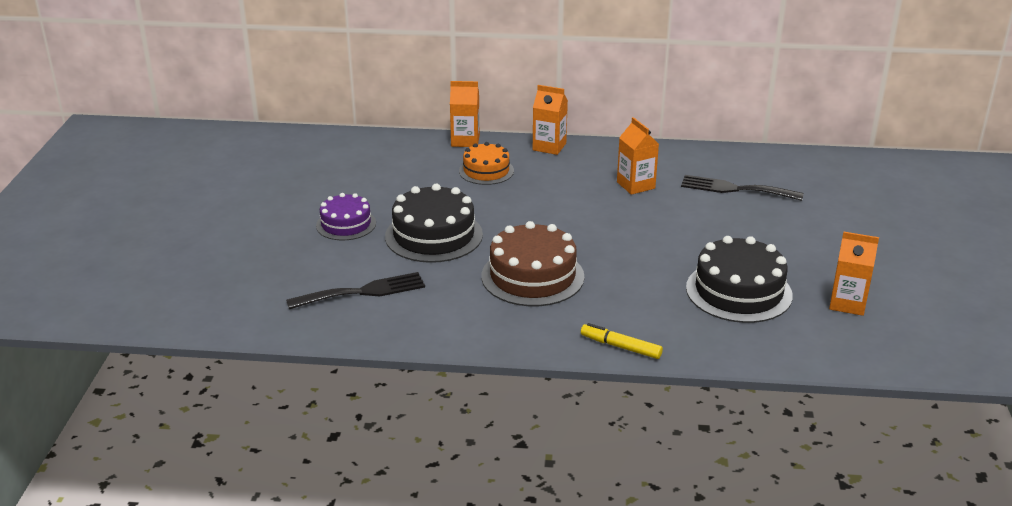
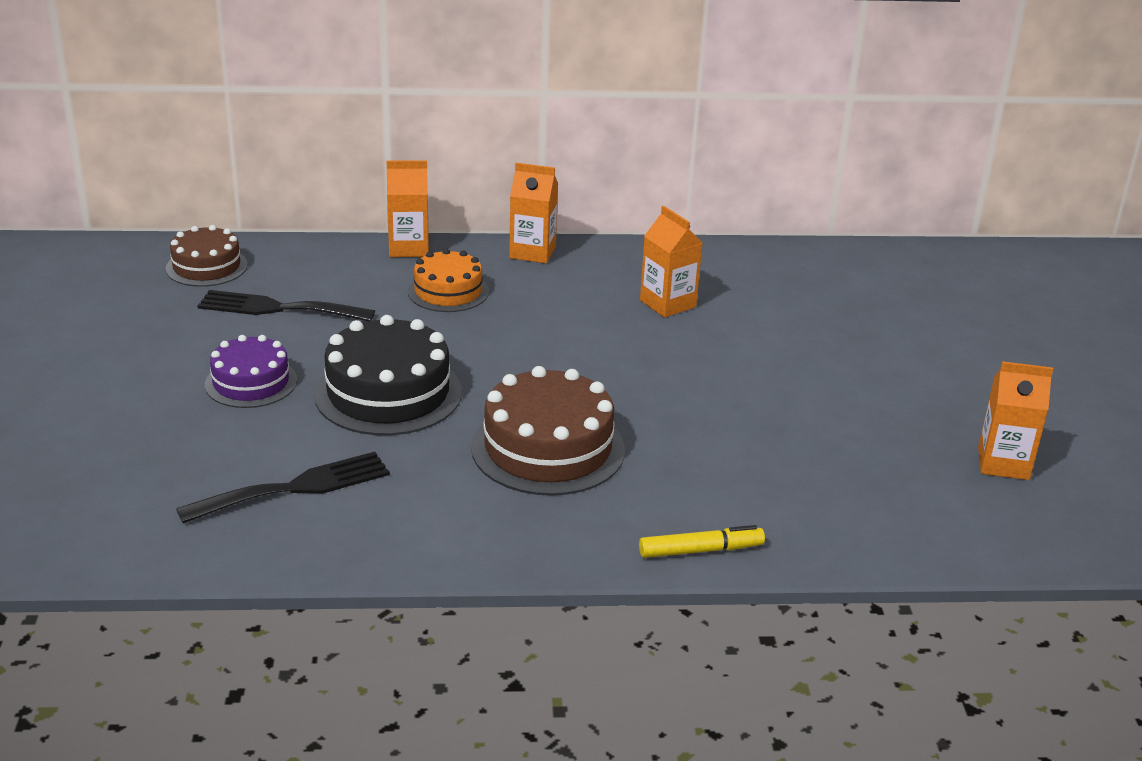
camera: 10 degrees left, 0 degrees up
(329, 148) = (206, 267): none -> brown cake
(620, 347) = (700, 550): yellow marker -> yellow marker turned 150 degrees clockwise
(735, 189) = (807, 303): black fork -> black fork (278, 308)
(738, 291) = (849, 454): black cake -> none

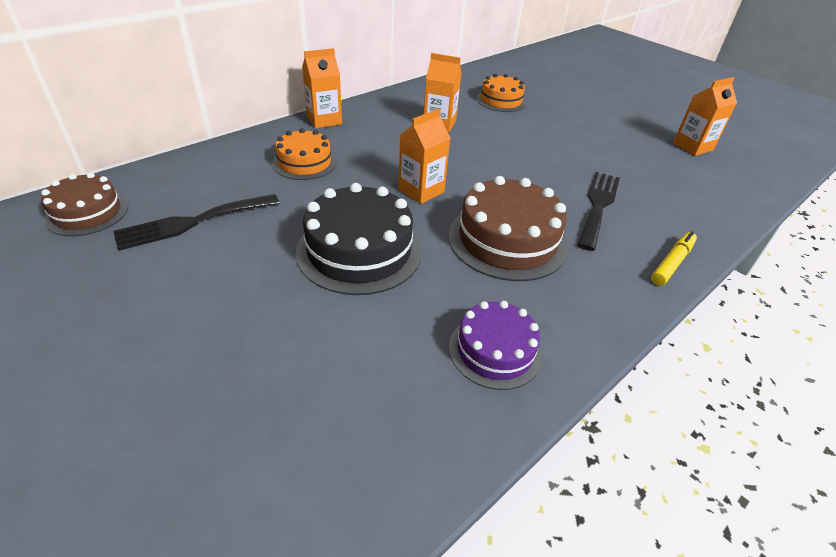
camera: 40 degrees left, 10 degrees up
(251, 382) = (243, 293): purple cake -> purple cake (495, 350)
(295, 488) = (394, 367): black fork -> black fork (598, 205)
(409, 248) = (239, 143): orange carton -> orange carton (421, 191)
(806, 303) = (501, 101): none -> orange cake

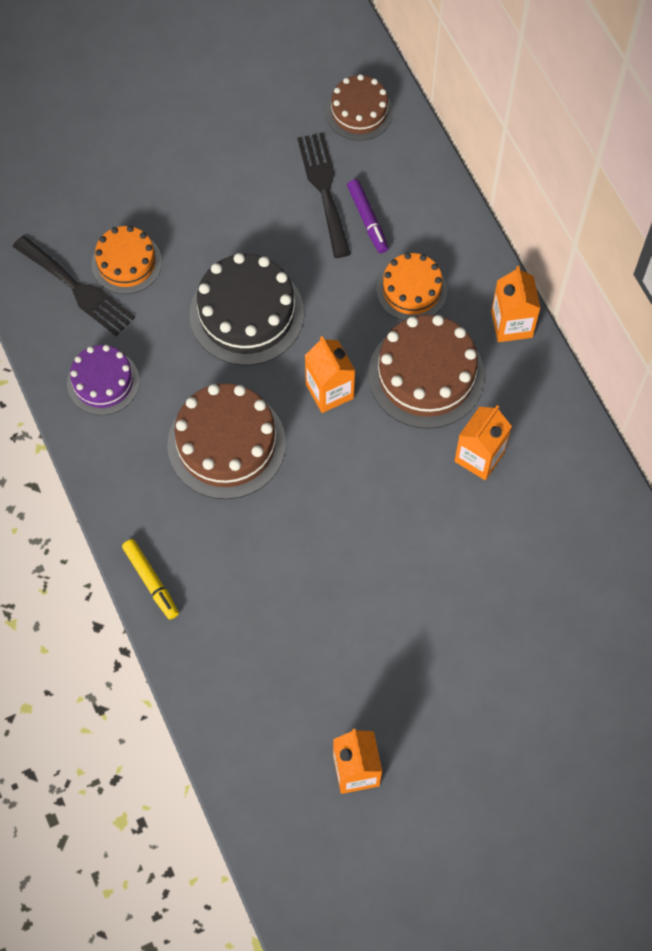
camera: 110 degrees right, 25 degrees up
(230, 192) = (367, 219): none -> purple marker
(383, 149) = (426, 375): none -> brown cake
(501, 101) = (539, 566): orange cake -> orange cake (126, 263)
(598, 205) = (258, 562): black fork -> black fork (77, 288)

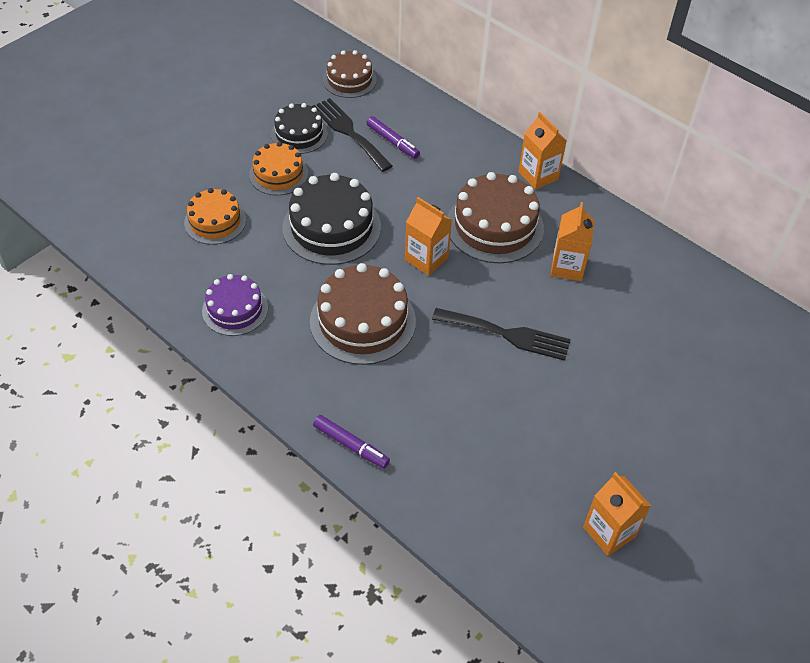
camera: 25 degrees left, 15 degrees down
(77, 288) = (181, 250): black fork -> black fork (507, 334)
(151, 581) = (351, 445): yellow marker -> purple marker
(266, 173) = (299, 134): none -> black cake
(411, 290) = (451, 176): orange cake -> orange cake (278, 174)

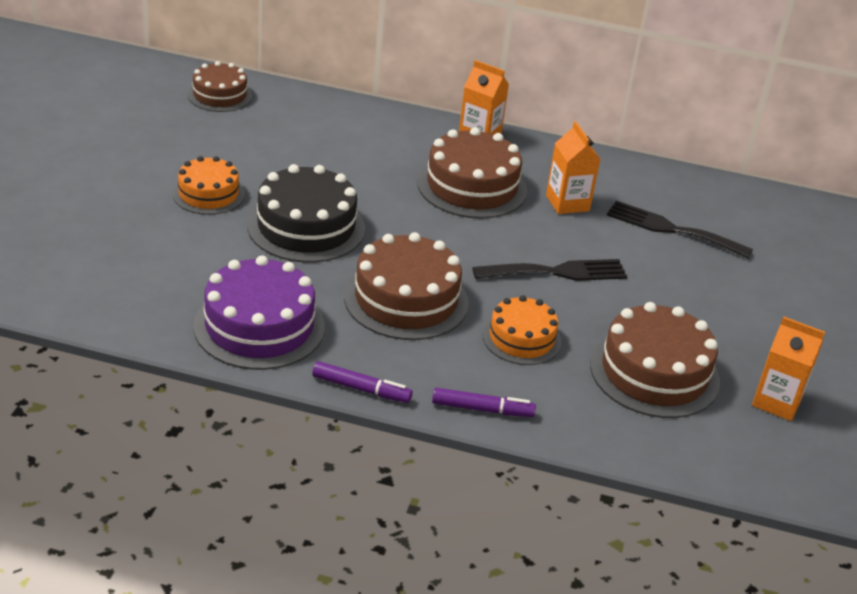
camera: 30 degrees left, 15 degrees down
(215, 221) = (170, 253): orange cake -> orange cake (521, 338)
(235, 309) = (259, 326): purple cake -> purple cake, size x1.61
(299, 134) = (202, 154): black cake -> none
(349, 132) = (257, 140): black fork -> black fork (671, 229)
(392, 142) = (310, 139): purple marker -> purple marker (361, 389)
(426, 259) = (427, 230): orange carton -> none
(519, 463) = (654, 373): none -> brown cake

